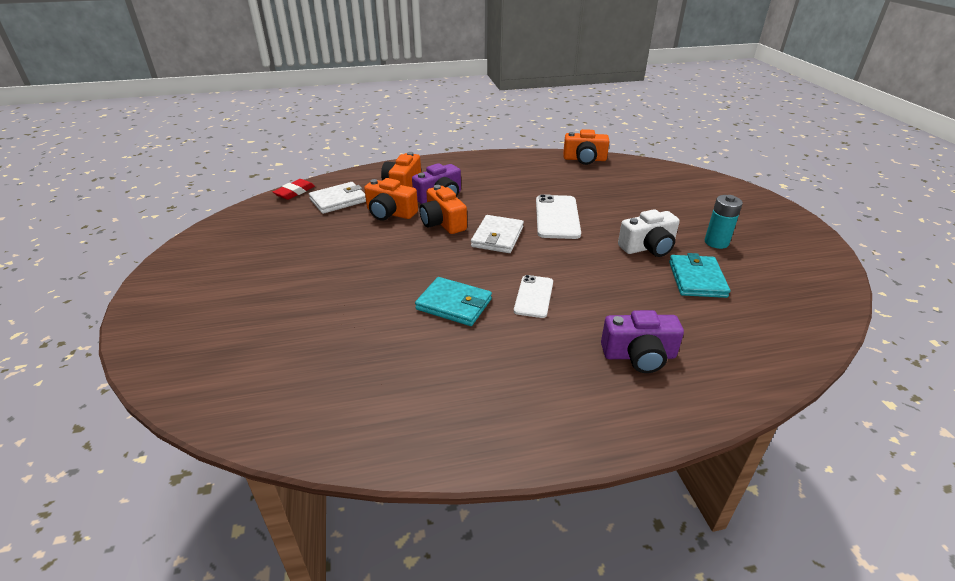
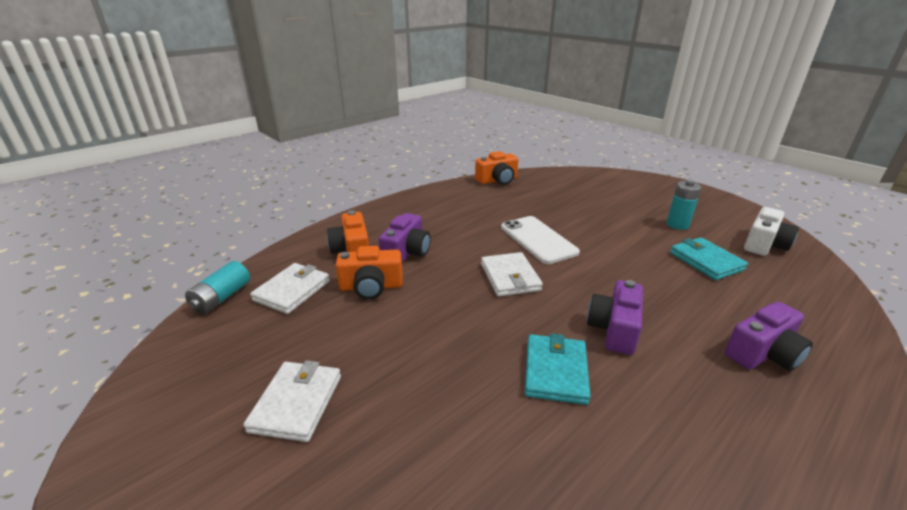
camera: 30 degrees left, 5 degrees down
(283, 263) = (296, 403): none -> white wallet
(294, 192) = (222, 298): red eraser -> turquoise battery
(442, 222) = (440, 279): orange camera -> none
(454, 304) = (555, 371): turquoise wallet -> turquoise wallet turned 75 degrees counterclockwise
(534, 296) = (614, 329): white phone -> purple camera
(648, 247) = (639, 245): white camera -> white camera (764, 244)

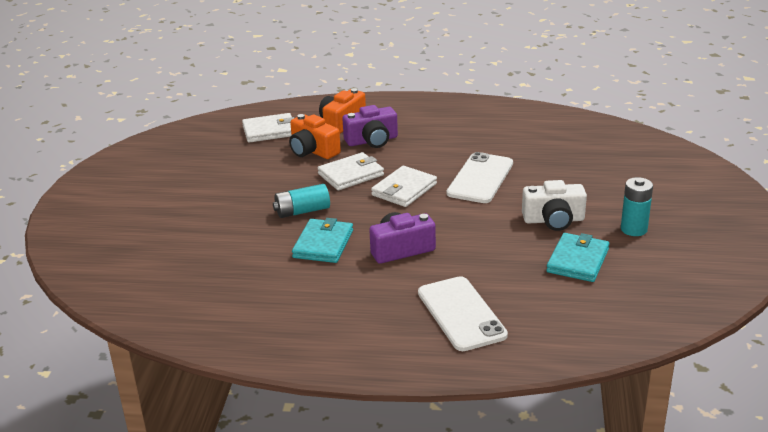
camera: 50 degrees right, 0 degrees up
(222, 298) = (232, 117): turquoise battery -> turquoise battery (302, 211)
(296, 403) = (192, 184): white wallet -> white wallet (351, 174)
(497, 180) = (562, 118): orange camera -> none
(555, 371) = (323, 244): turquoise wallet -> turquoise wallet turned 45 degrees counterclockwise
(763, 353) = (461, 314): purple camera -> white phone
(764, 244) = (673, 282): white camera -> white camera (553, 220)

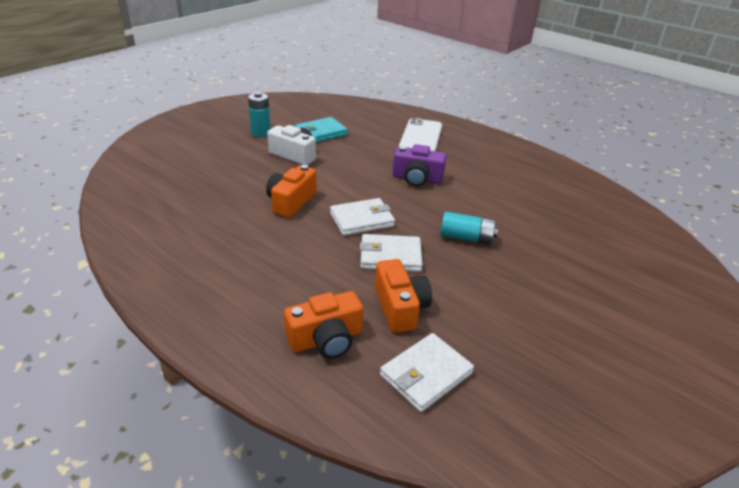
camera: 150 degrees left, 5 degrees up
(270, 131) = (426, 374): white wallet -> white wallet turned 60 degrees counterclockwise
(323, 244) = (469, 204): turquoise wallet -> none
(372, 140) = (325, 289): purple camera -> none
(480, 178) = (291, 202): white phone -> orange camera

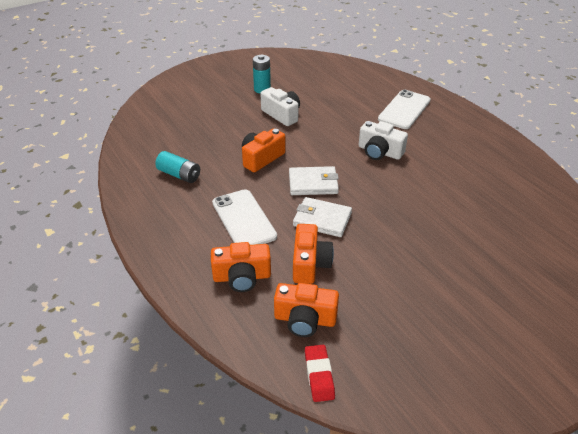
camera: 20 degrees right, 5 degrees up
(299, 271) = (244, 219): none -> white phone
(321, 133) = (314, 95): turquoise wallet -> none
(417, 178) = (379, 152): purple camera -> white camera
(426, 374) = (305, 319): white wallet -> orange camera
(466, 238) = (395, 214): turquoise battery -> turquoise battery (179, 175)
(476, 440) = (319, 375): none -> red eraser

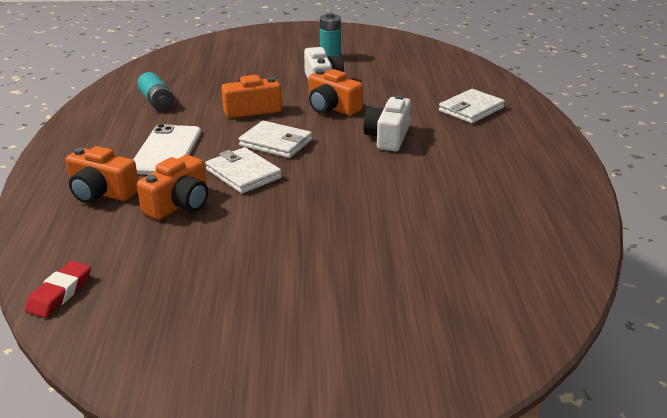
camera: 30 degrees right, 10 degrees down
(305, 319) = (111, 245): orange camera -> orange camera (332, 108)
(379, 152) = (388, 137): white camera -> white camera turned 45 degrees clockwise
(404, 110) = (471, 109): white phone -> white wallet

